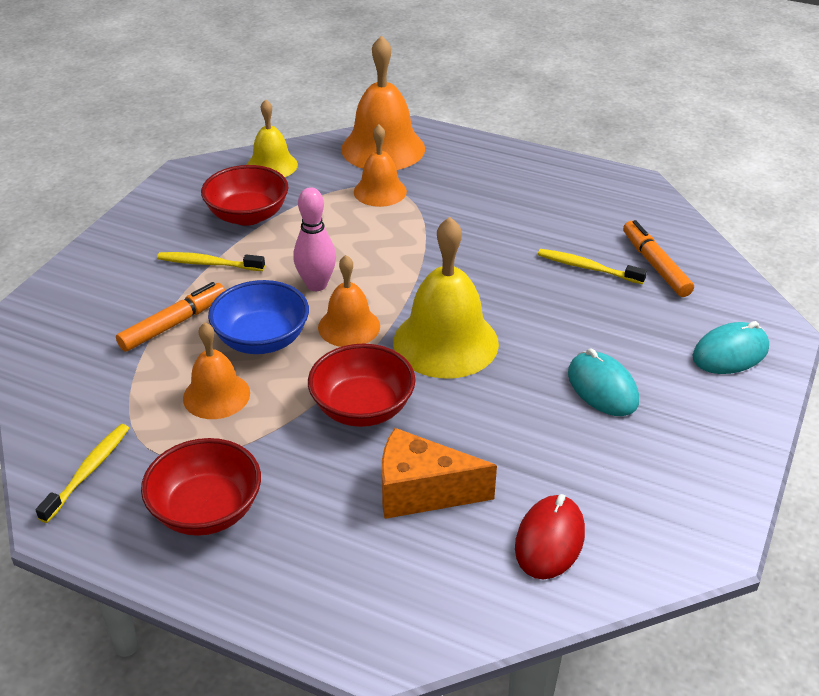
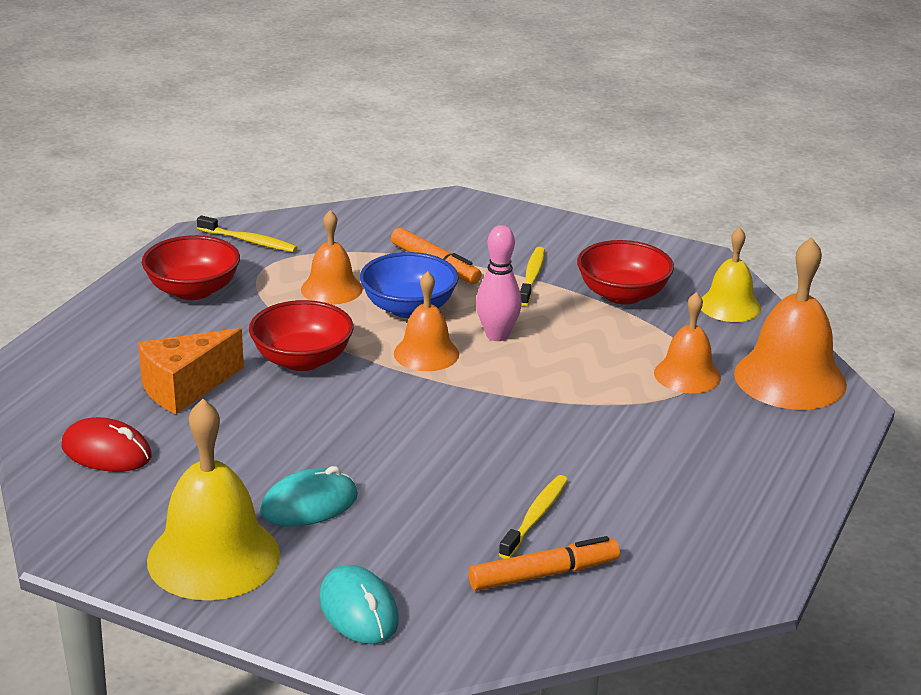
camera: 90 degrees right, 10 degrees down
(421, 492) = (185, 388): orange cheese -> orange cheese turned 135 degrees counterclockwise
(445, 342) = (396, 409): yellow bell -> yellow bell (213, 557)

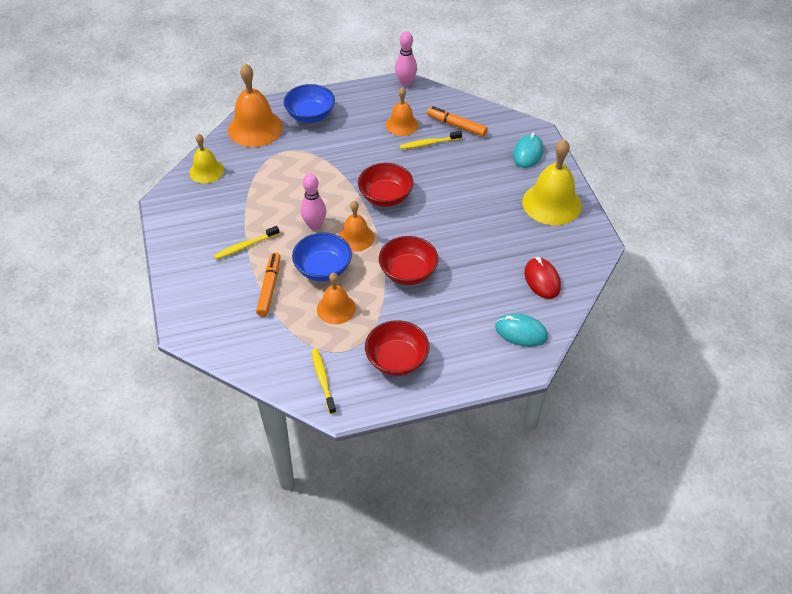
camera: 130 degrees left, 20 degrees up
(185, 388) = (474, 293): orange cheese -> none
(309, 504) = (495, 200): turquoise mouse -> turquoise mouse (521, 332)
(622, 295) = (231, 208): red bowl -> red bowl (385, 197)
(687, 375) = (284, 155): orange bell -> orange bell (402, 124)
(747, 587) = (405, 83): none -> pink bowling pin
(765, 439) = (310, 115): none -> blue bowl

